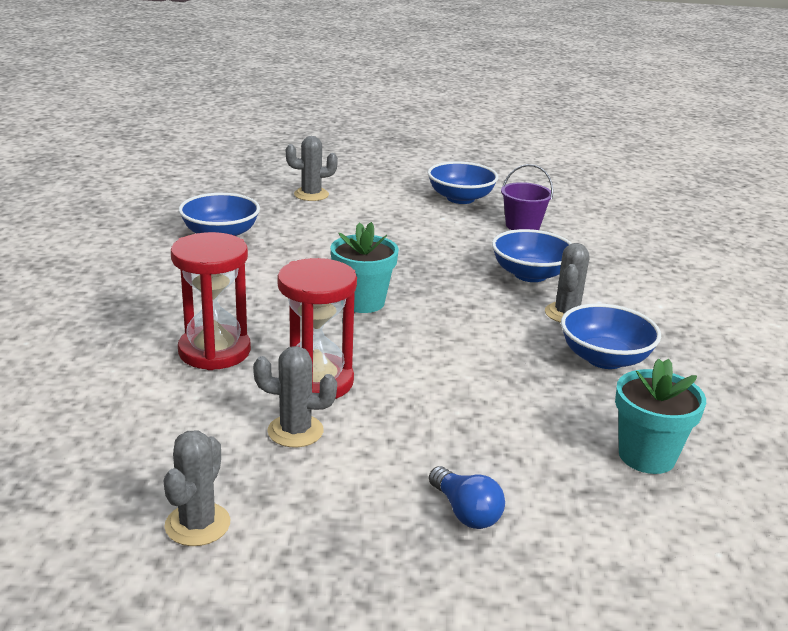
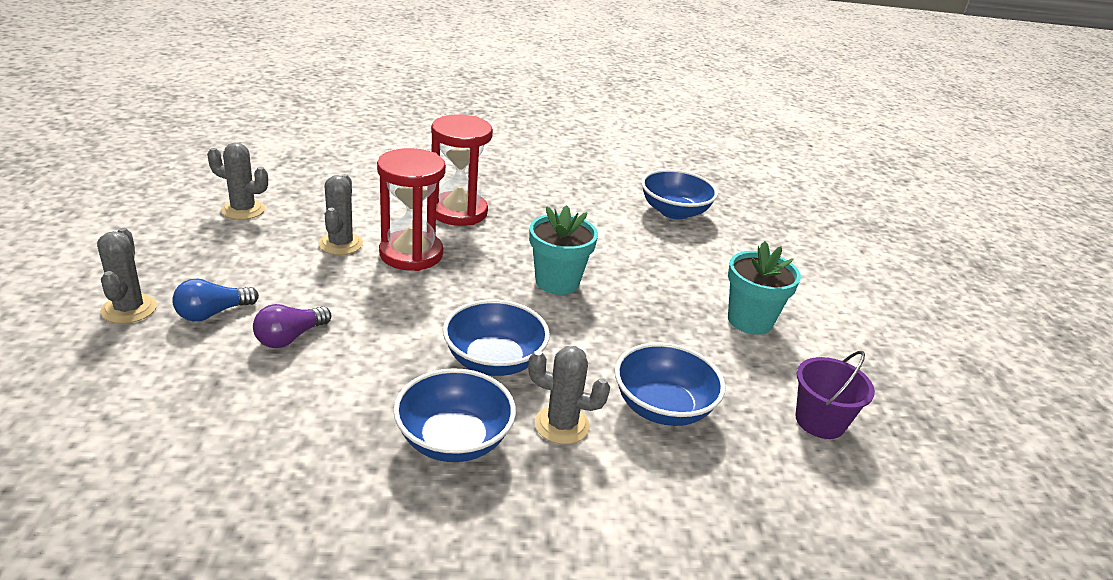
camera: 85 degrees right, 5 degrees up
(311, 195) = (807, 260): grey cactus -> grey cactus (129, 309)
(460, 198) = (880, 372): blue bowl -> blue bowl (494, 361)
(496, 451) = (290, 338): none -> purple light bulb
(646, 456) = (255, 436): turquoise flower pot -> turquoise flower pot (750, 320)

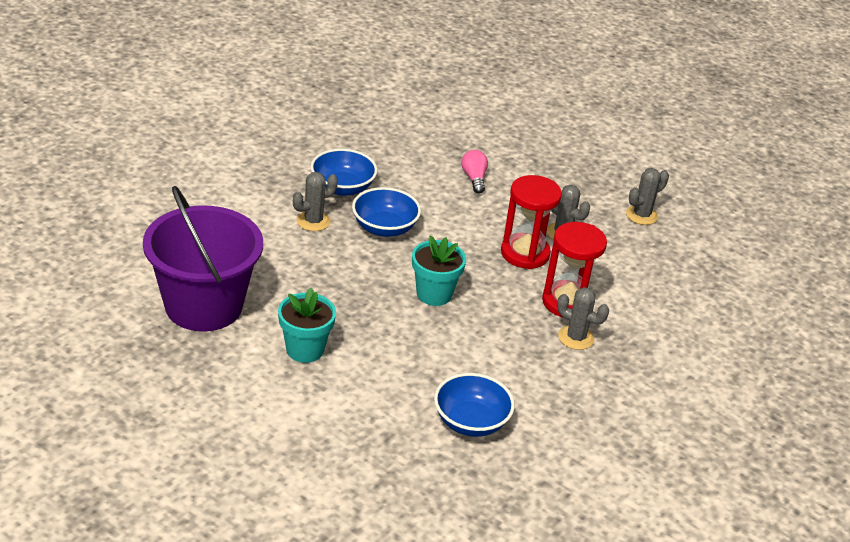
camera: 130 degrees right, 5 degrees up
(129, 309) = (548, 146): grey cactus -> grey cactus (576, 338)
(213, 313) = (521, 166): blue light bulb -> none
(290, 338) = (474, 178): purple light bulb -> pink light bulb
(662, 408) = (283, 259): blue bowl -> none
(820, 421) = (203, 306): purple bucket -> purple bucket, size x2.24

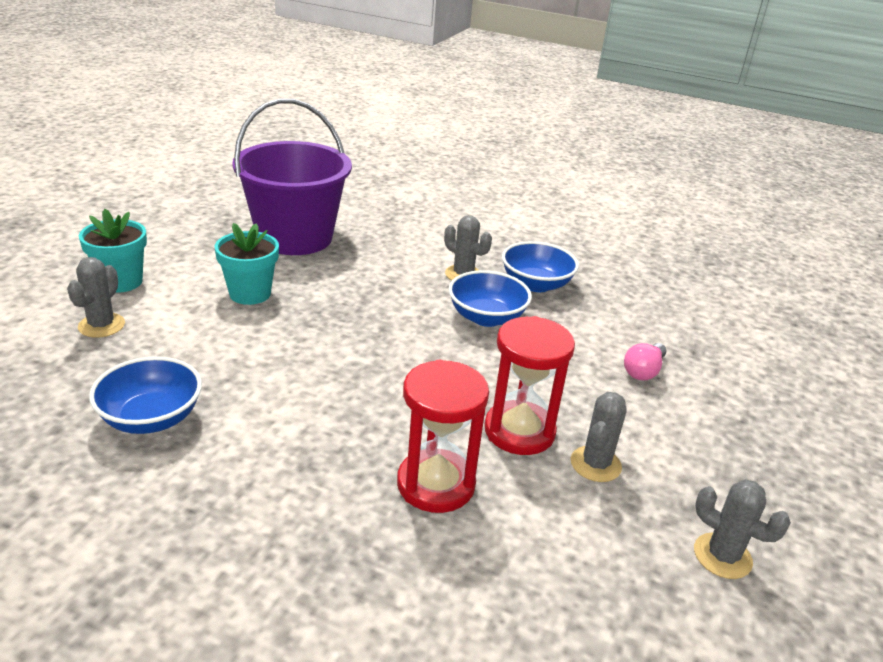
camera: 75 degrees right, 5 degrees down
(434, 294) = (386, 364): turquoise flower pot -> turquoise flower pot (121, 282)
(474, 178) = (643, 371): pink light bulb -> pink light bulb turned 150 degrees clockwise
(576, 338) = (357, 501): grey cactus -> grey cactus (101, 325)

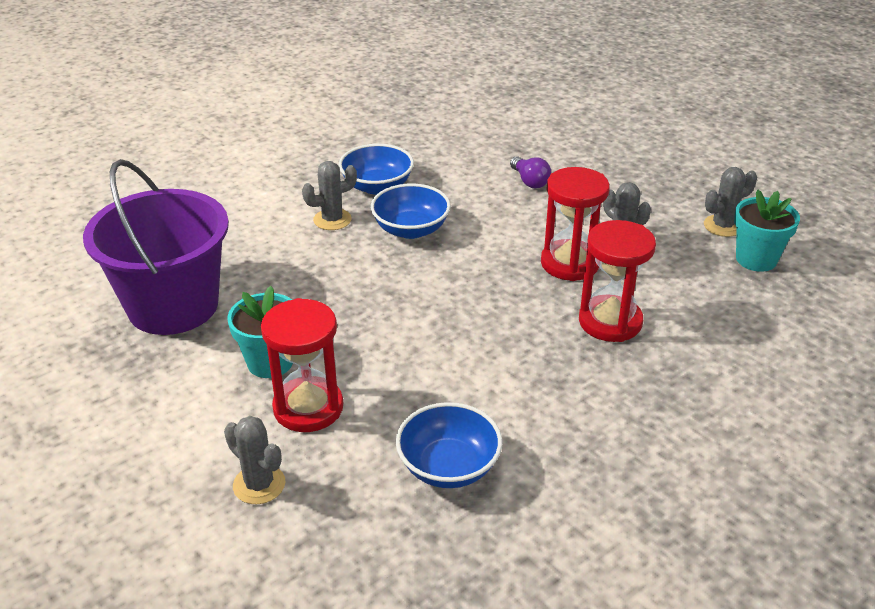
camera: 60 degrees left, 5 degrees up
(121, 282) = (171, 458): turquoise flower pot -> turquoise flower pot (756, 259)
(201, 325) = (308, 408): none -> red hourglass
(643, 371) = (530, 181): pink light bulb -> purple light bulb

